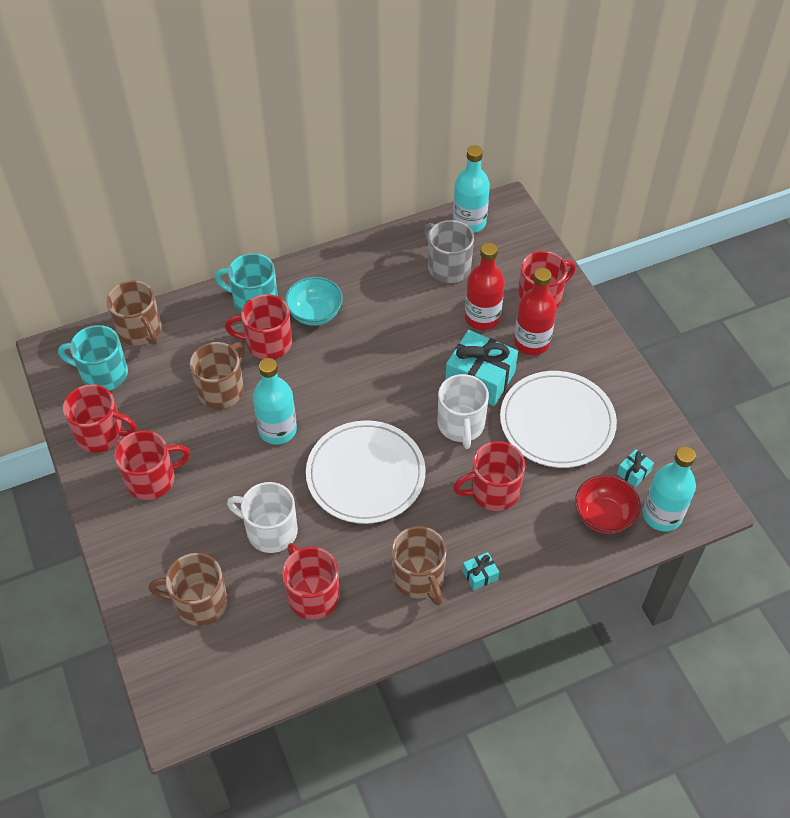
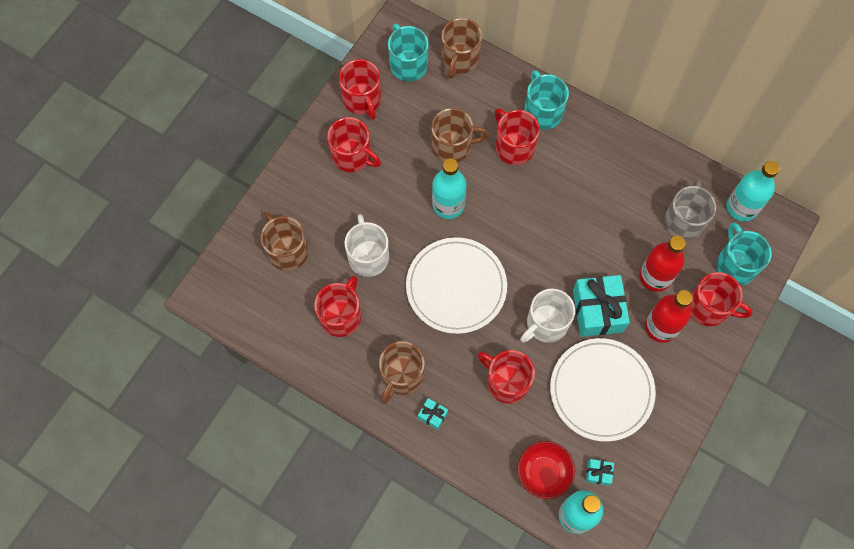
camera: 55 degrees right, 15 degrees up
(315, 314) = (564, 159): turquoise bowl -> none
(517, 258) = (735, 265): none -> turquoise mug

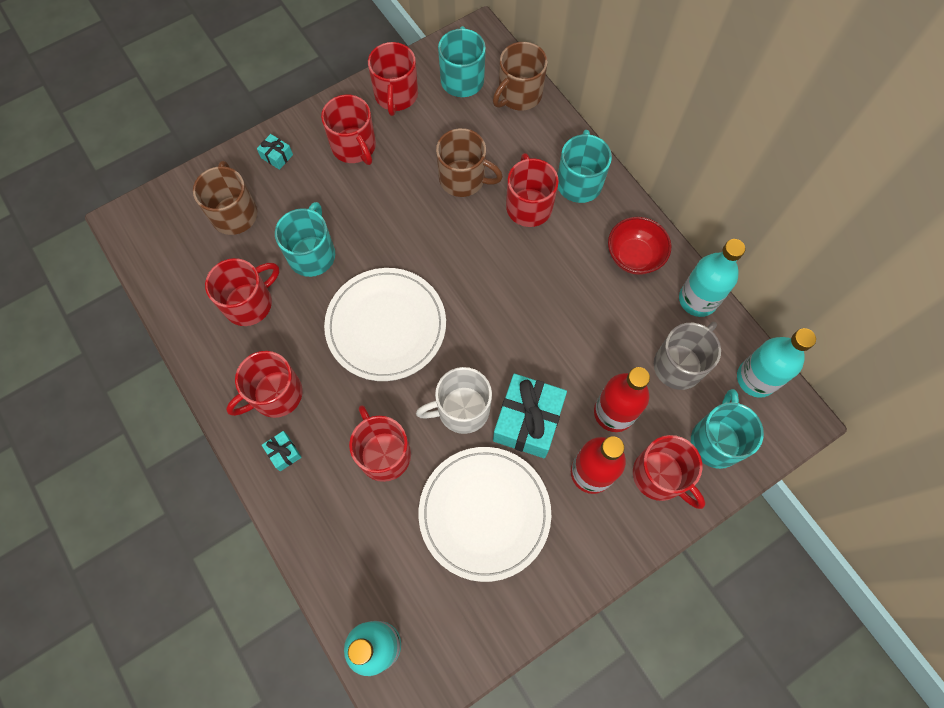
camera: 25 degrees right, 0 degrees up
(368, 256) = (312, 254): white mug -> turquoise mug
(402, 375) = (275, 394): brown mug -> red mug
(448, 205) = (425, 237): turquoise bottle -> turquoise bottle (697, 299)
(543, 473) = (368, 577): red bowl -> red bowl (634, 256)
(598, 473) = (430, 608): turquoise gift -> turquoise gift (277, 156)

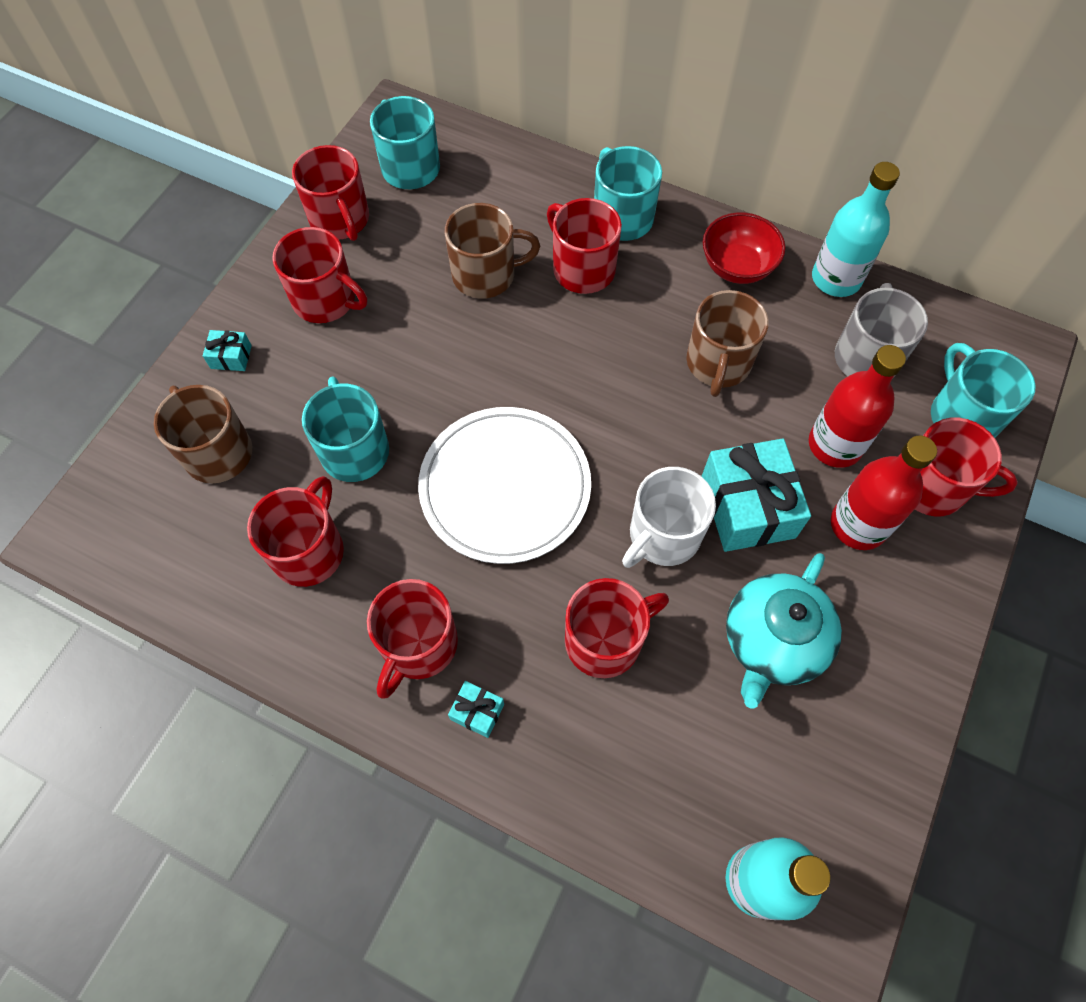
camera: 30 degrees left, 5 degrees down
(384, 453) = (605, 640): red mug -> red mug turned 120 degrees clockwise
(484, 513) = (773, 641): white plate -> turquoise teapot
(519, 95) = (488, 155): brown mug -> brown mug (718, 363)
(756, 378) = (954, 329): turquoise bottle -> none

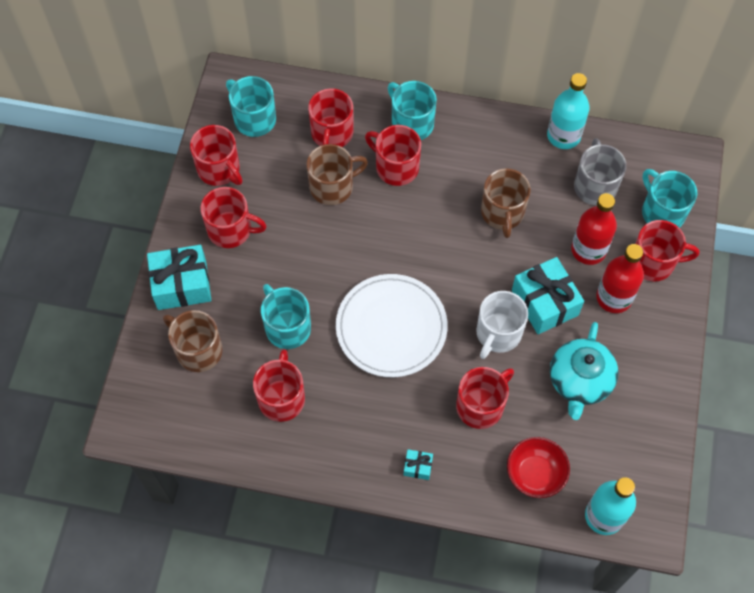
camera: 15 degrees left, 0 degrees up
(231, 357) = (182, 284): turquoise gift -> turquoise gift, size x2.22
(418, 645) = (369, 437): red mug -> red mug (332, 133)
(737, 267) = (497, 142): red bowl -> red bowl (535, 474)

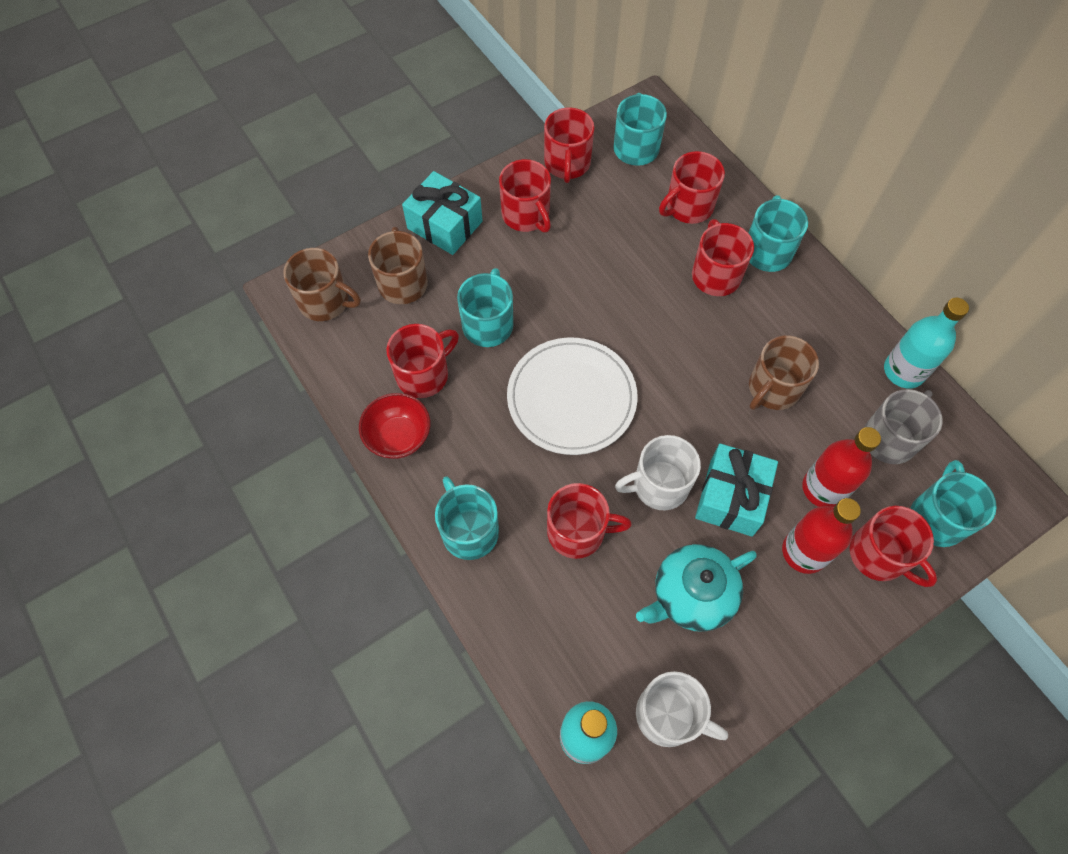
camera: 45 degrees right, 0 degrees up
(332, 186) = (644, 247): brown mug -> brown mug (325, 301)
(418, 467) = (469, 531): turquoise gift -> turquoise mug
(535, 474) = (562, 636): red bowl -> red bowl (398, 436)
(634, 459) = (668, 715): none -> white mug

